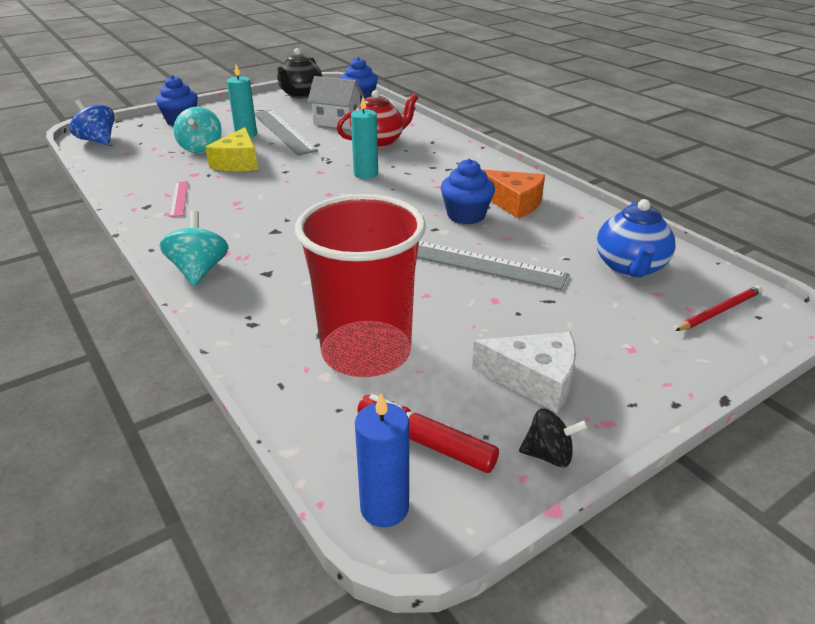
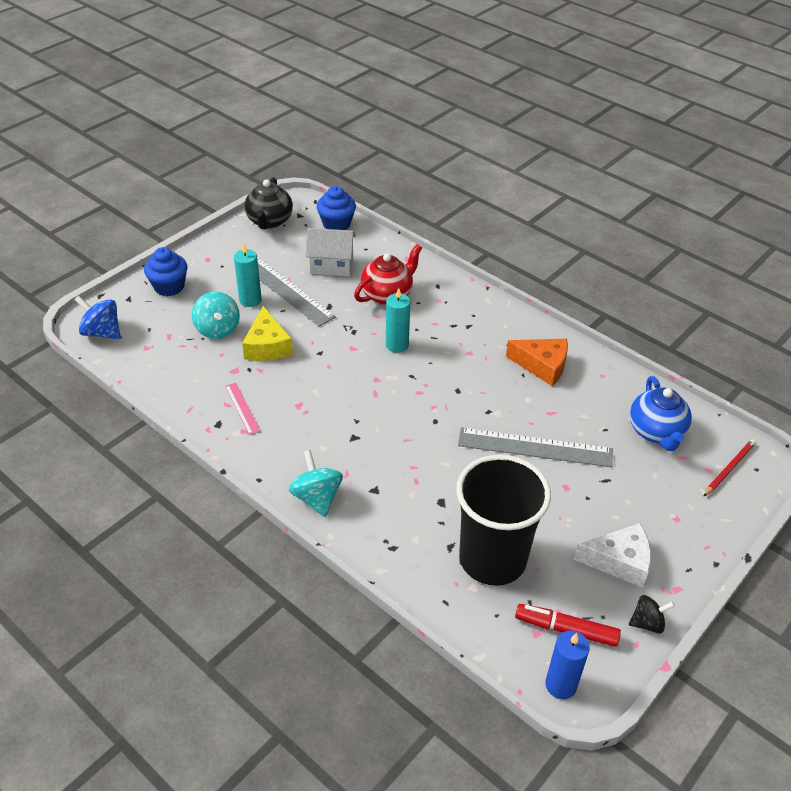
camera: 15 degrees left, 10 degrees up
(366, 352) = (492, 559): red cup -> black cup
(466, 215) = (508, 390): blue cupcake -> none

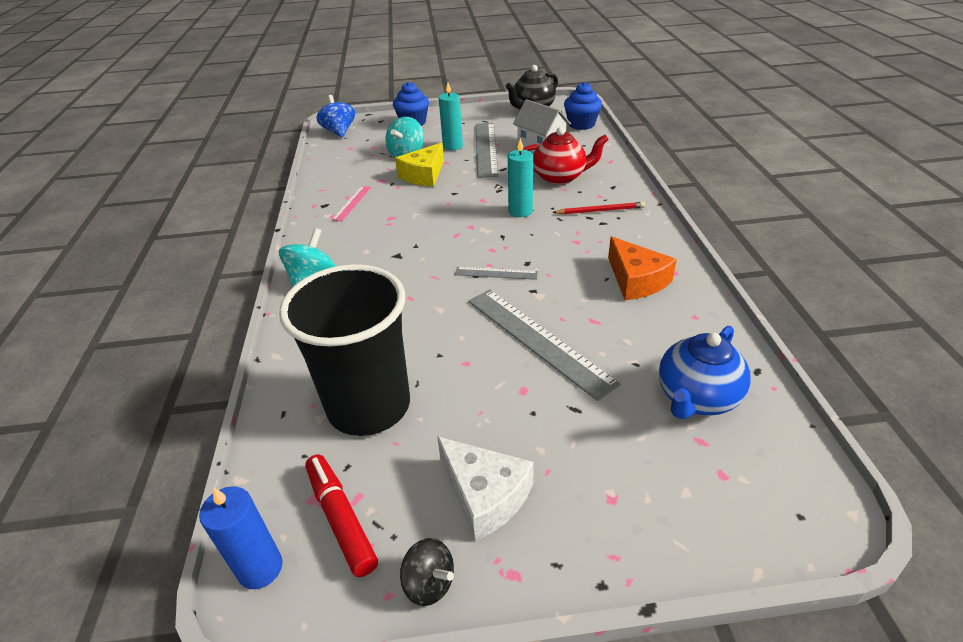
camera: 45 degrees right, 5 degrees down
(447, 411) = (496, 273): none -> grey ruler
(729, 468) = (756, 490): red pencil -> red pencil (600, 210)

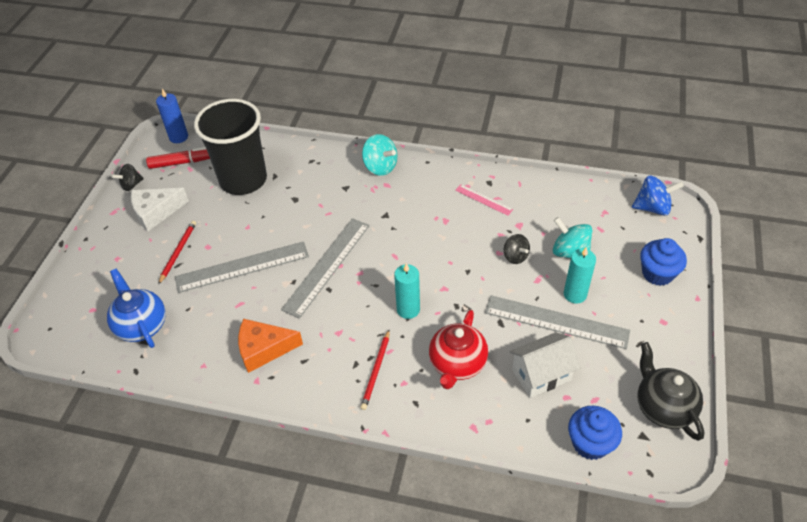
camera: 110 degrees right, 10 degrees up
(424, 175) = (515, 256): yellow cheese -> black spinning top
(496, 273) = (327, 266): grey ruler -> grey ruler, size x2.00
(552, 419) = (178, 252): none -> red pencil

